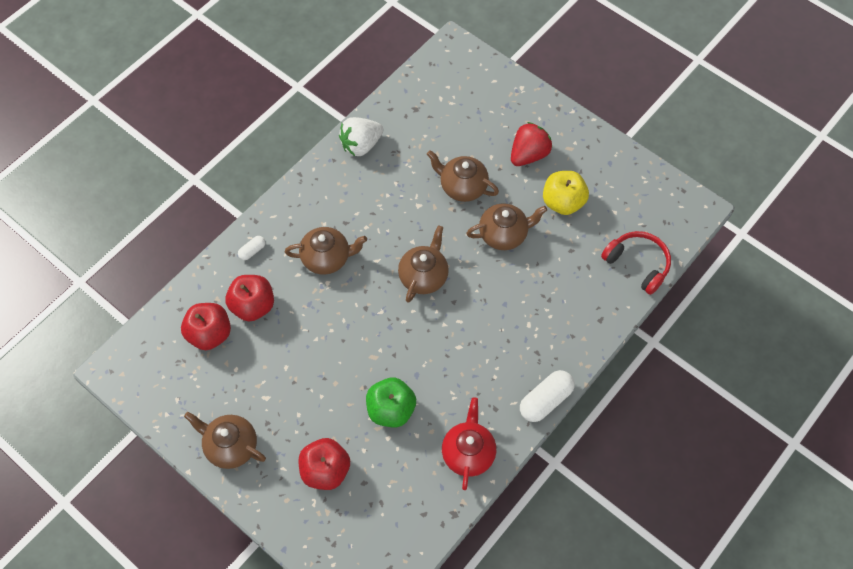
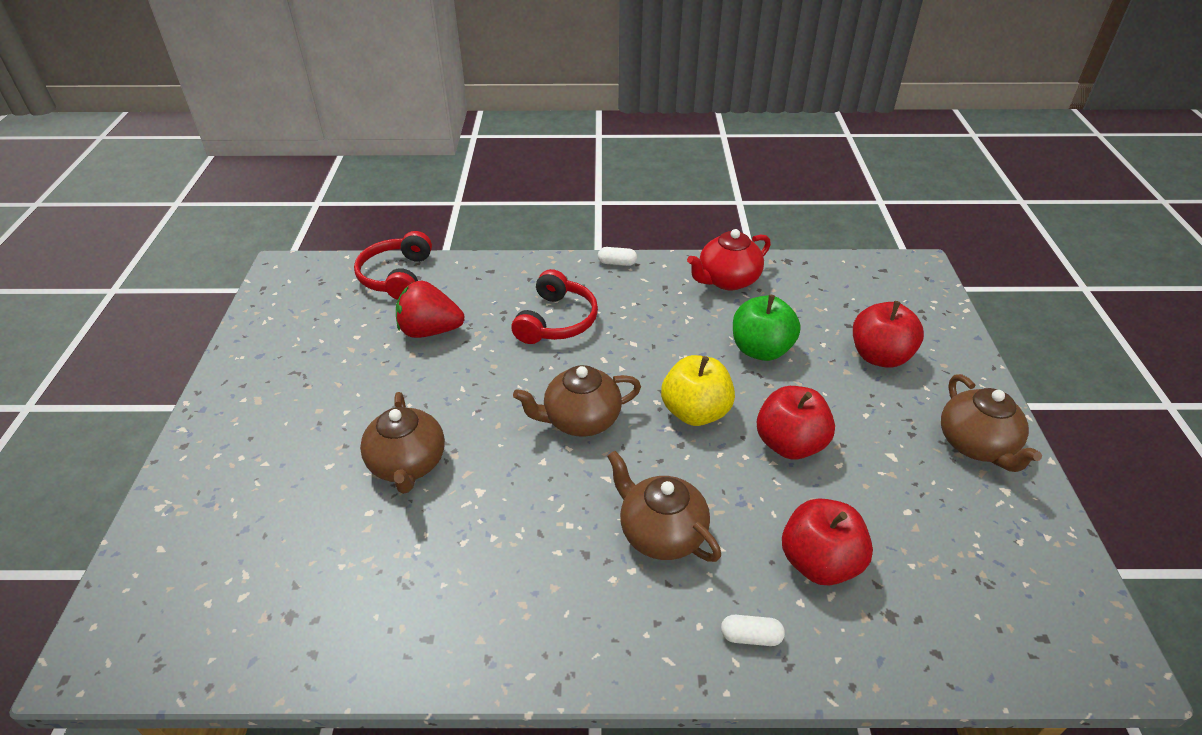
camera: 130 degrees left, 20 degrees down
(210, 334) = (913, 579): red apple -> red apple (790, 444)
(361, 145) = (425, 640): white strawberry -> none
(504, 234) = (450, 386): brown teapot -> none
(515, 321) = (556, 321): none -> red headphones
(528, 155) = (297, 430): red strawberry -> red strawberry (430, 331)
(545, 400) = (617, 263): white capsule -> white capsule, size x0.52
(563, 202) = (356, 363): yellow apple -> yellow apple (695, 412)

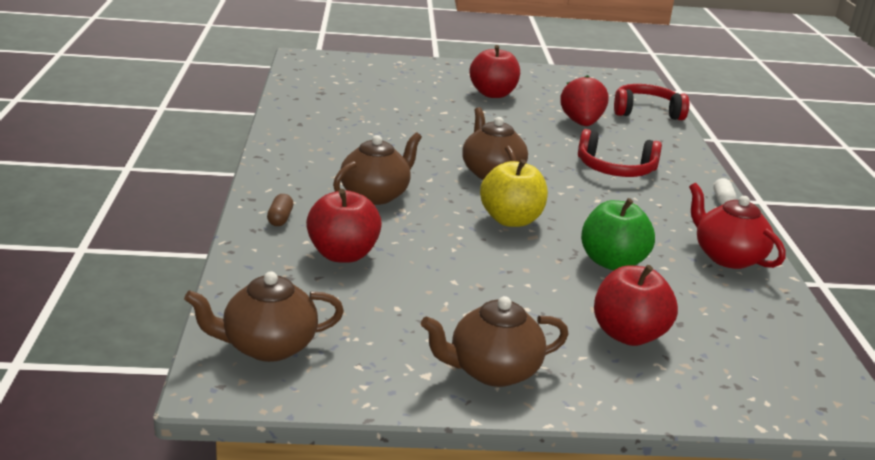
camera: 85 degrees right, 15 degrees down
(408, 464) = (437, 117): brown teapot -> brown teapot (267, 346)
(751, 636) = (280, 218): white capsule -> brown capsule
(790, 444) = (477, 260): red apple -> red apple (493, 94)

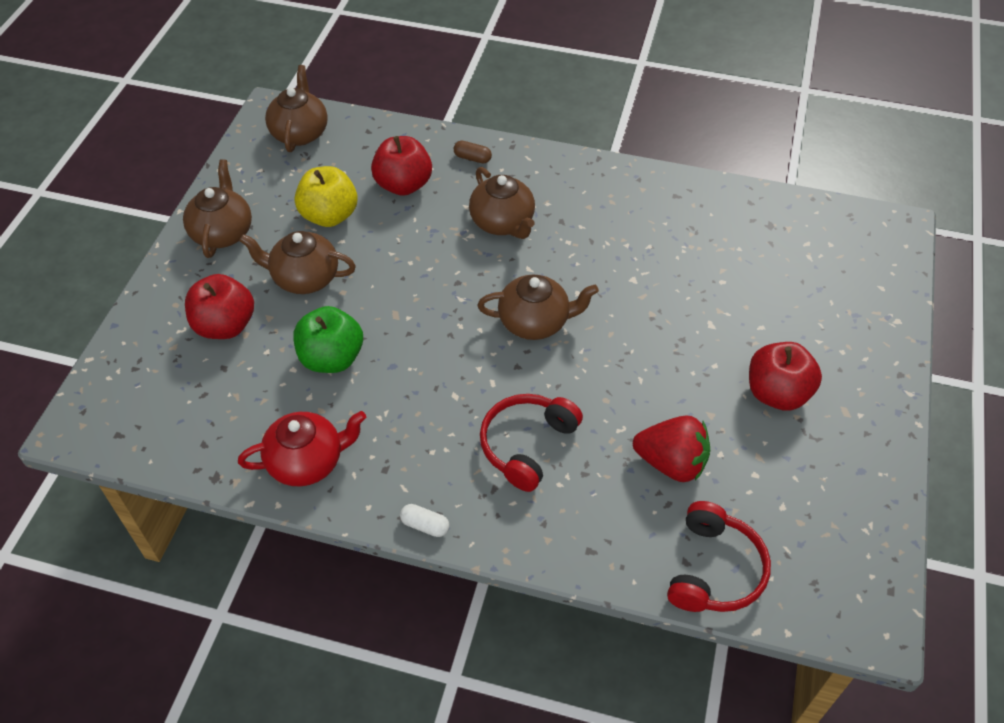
camera: 110 degrees right, 25 degrees up
(511, 220) = (430, 307): yellow apple -> yellow apple (329, 215)
(524, 295) = (304, 278): none -> brown teapot

